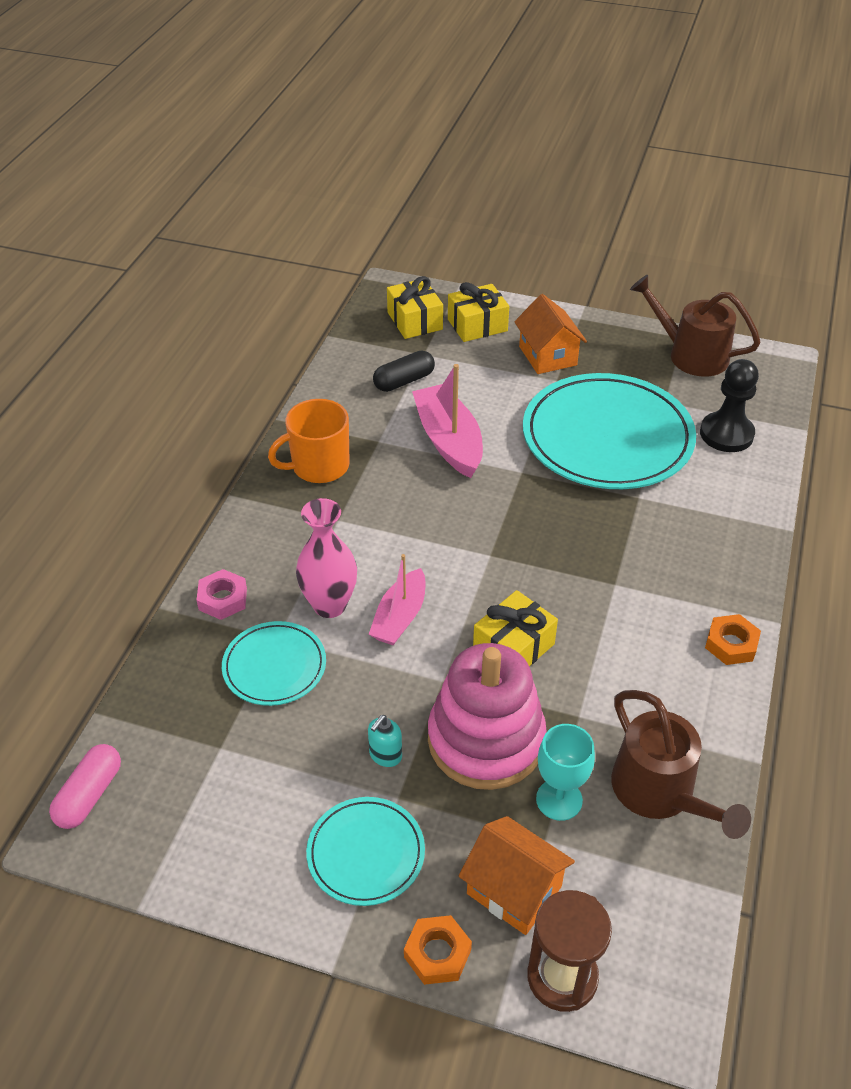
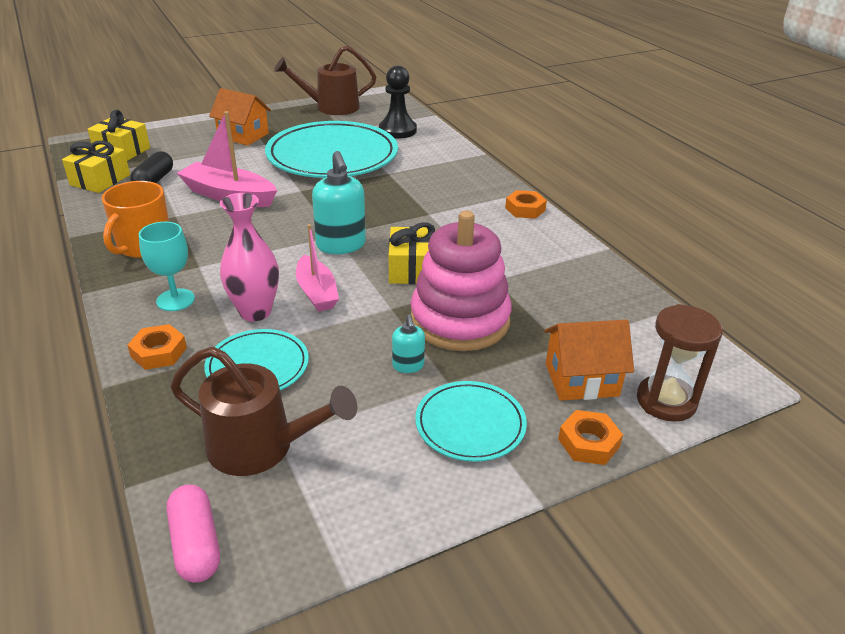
camera: 45 degrees left, 10 degrees down
(223, 599) = (159, 352): pink nut -> orange nut
(477, 325) = (174, 138): yellow gift -> yellow gift (100, 180)
(481, 572) = (341, 245): none -> turquoise soap dispenser
(559, 799) = (541, 322): turquoise goblet -> turquoise goblet (175, 300)
(660, 793) = (585, 287): brown watering can -> brown watering can (261, 447)

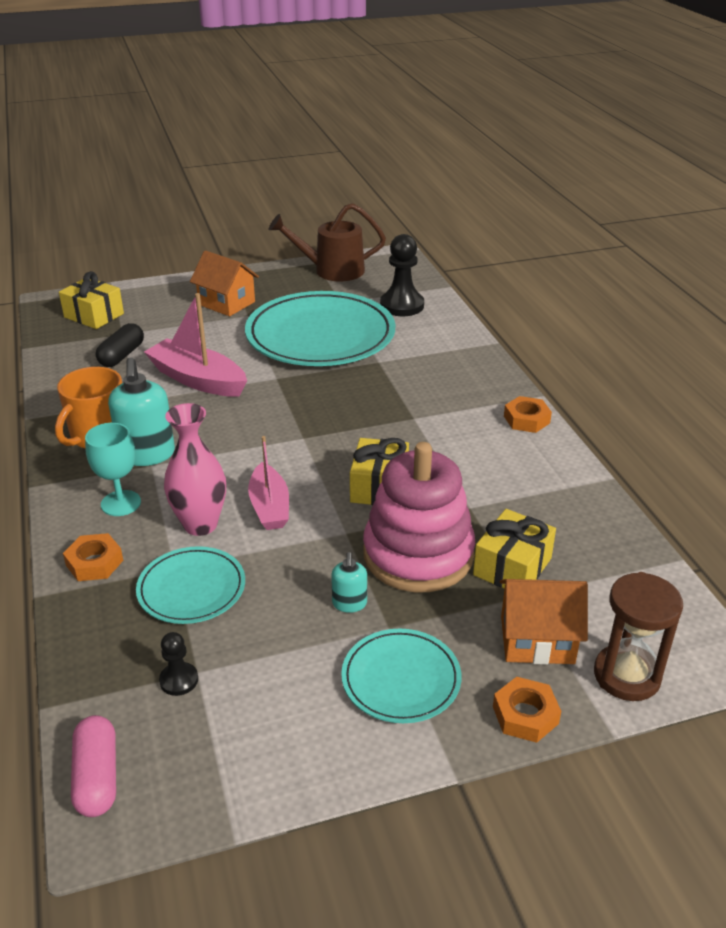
camera: 10 degrees right, 0 degrees up
(100, 180) = (66, 351): yellow gift -> yellow gift (512, 567)
(261, 447) = (179, 680): brown watering can -> black pawn
(341, 245) = (307, 451): turquoise soap dispenser -> turquoise soap dispenser (147, 455)

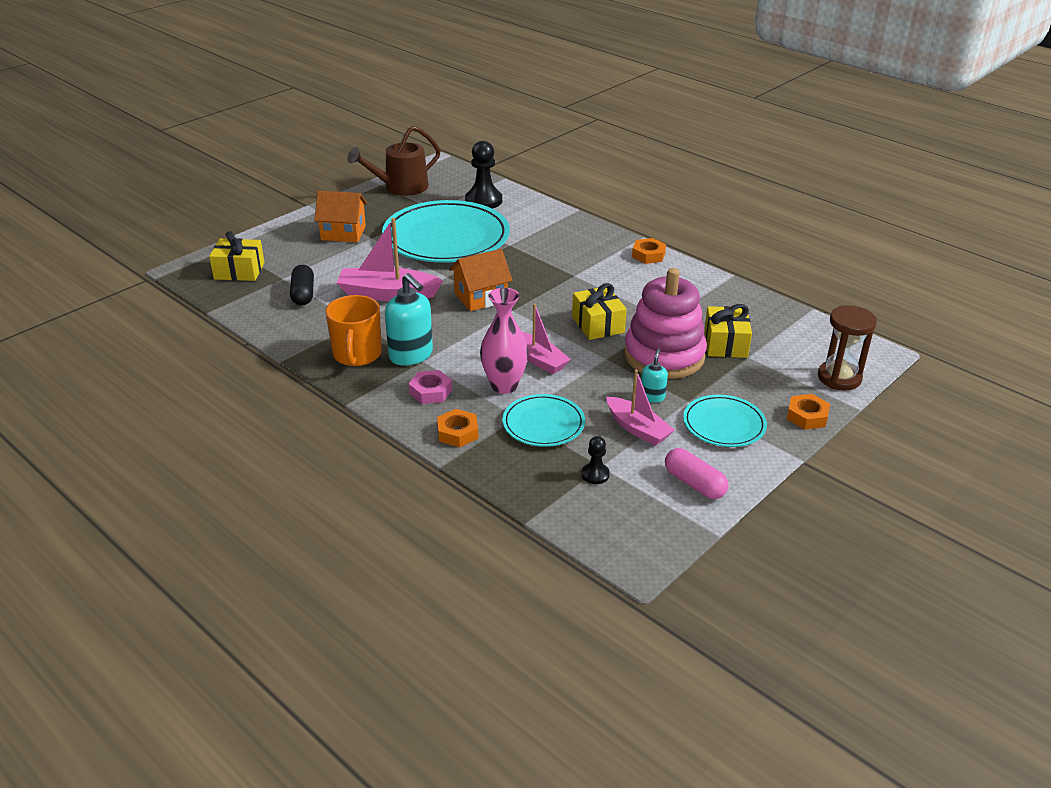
camera: 30 degrees left, 0 degrees up
(97, 777) = (605, 540): pink capsule -> pink capsule (694, 483)
(121, 503) = (430, 391): turquoise goblet -> pink nut
(289, 640) = (637, 429): none -> pink boat
(349, 604) = (652, 397): turquoise soap dispenser -> turquoise soap dispenser turned 135 degrees counterclockwise
(537, 640) = (777, 377): orange house -> orange house (481, 297)

